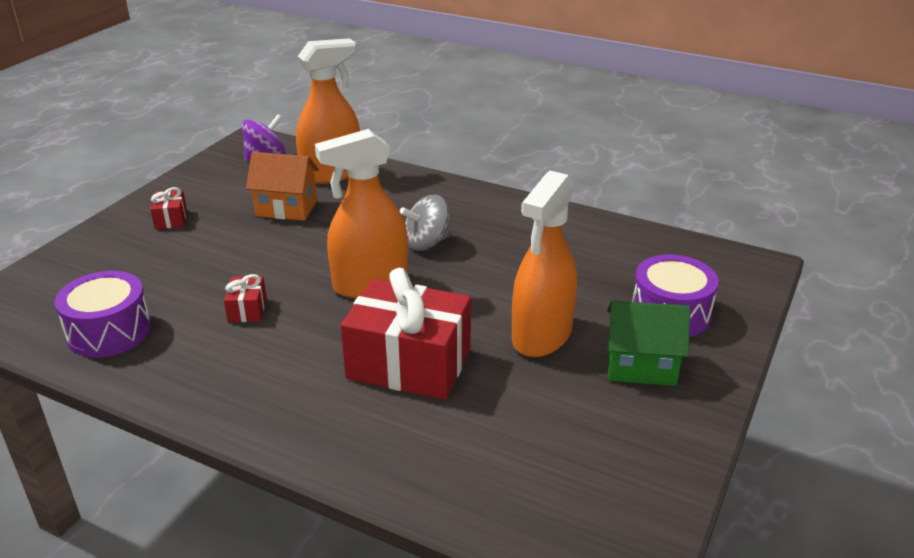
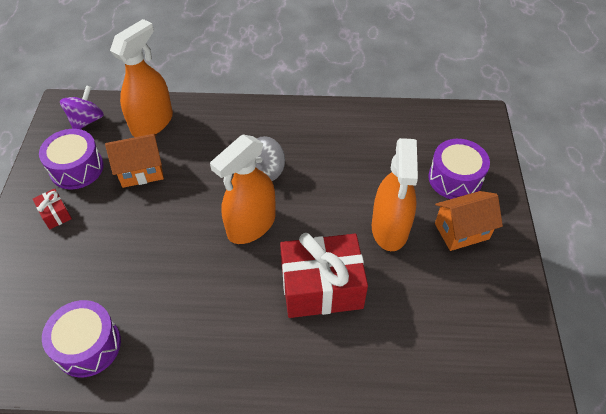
camera: 25 degrees left, 20 degrees up
(223, 190) = (76, 168): none -> purple drum
(247, 309) = (178, 283): red gift -> none
(641, 366) = (461, 231): green house -> orange house

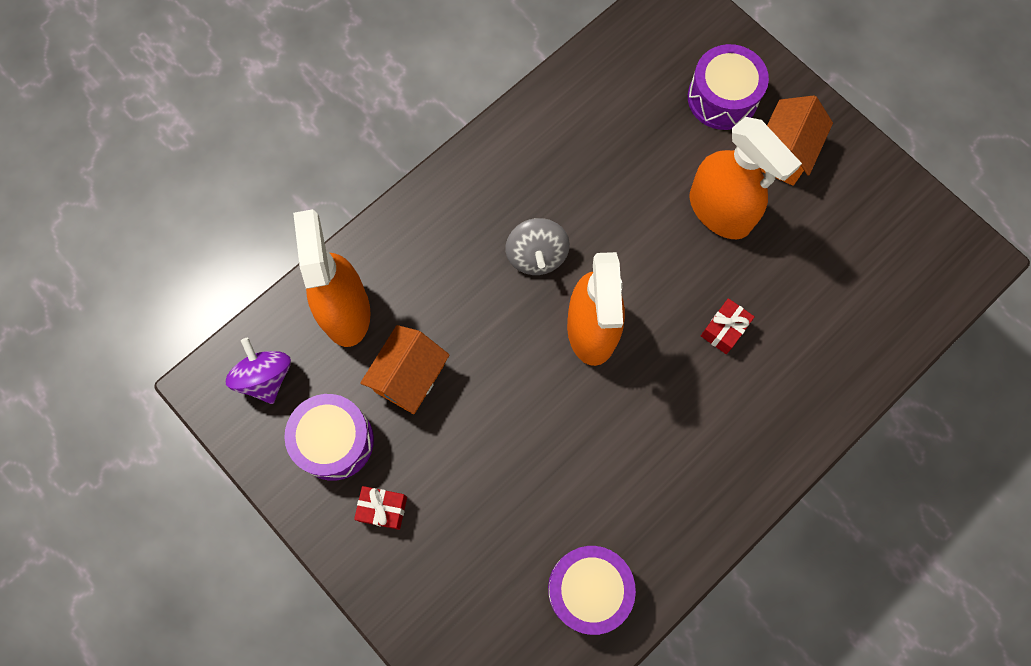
camera: 45 degrees left, 20 degrees up
(321, 287) = (724, 330): red gift -> red gift, size x0.43

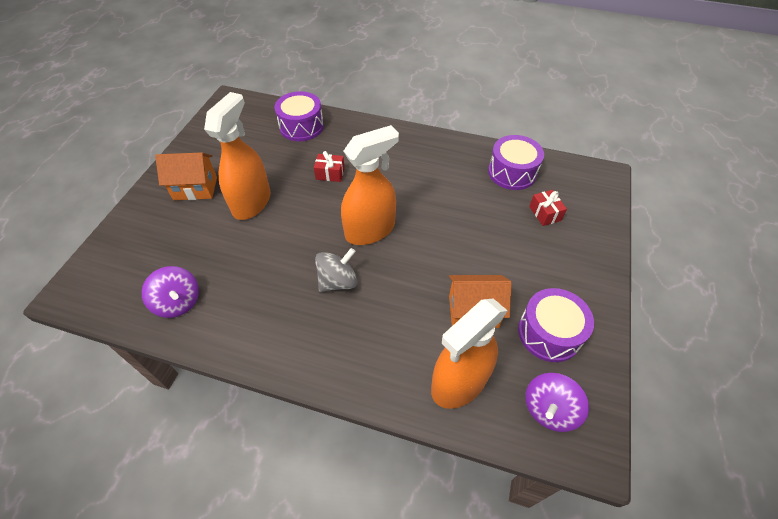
camera: 120 degrees left, 20 degrees down
(383, 509) = (561, 281): red gift -> red gift (545, 213)
(603, 89) = (178, 302): none -> purple spinning top
(722, 98) = (161, 232): purple drum -> purple drum (301, 126)

